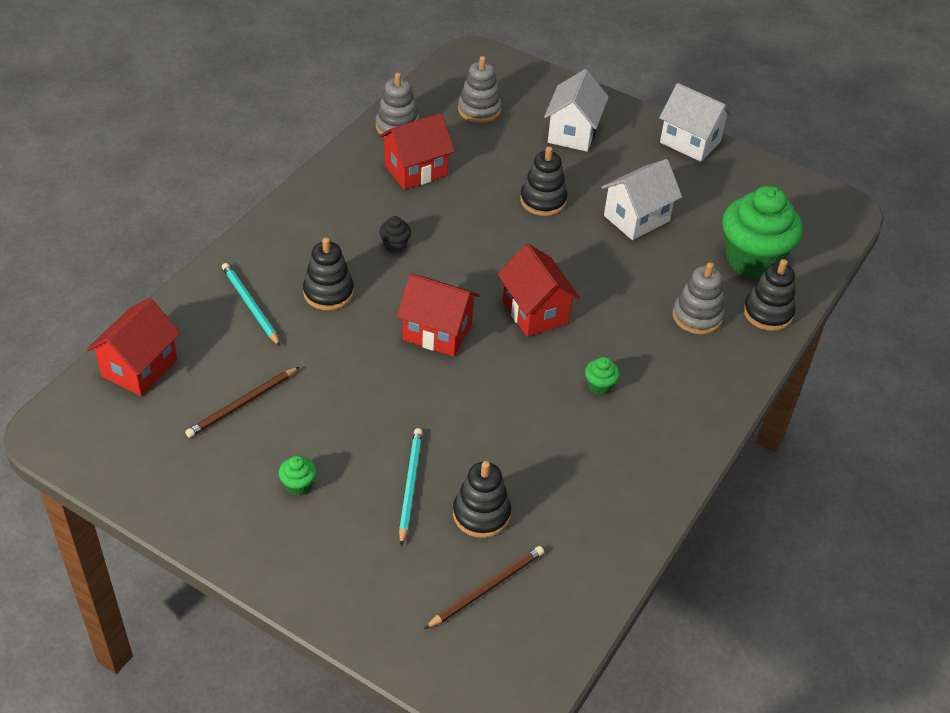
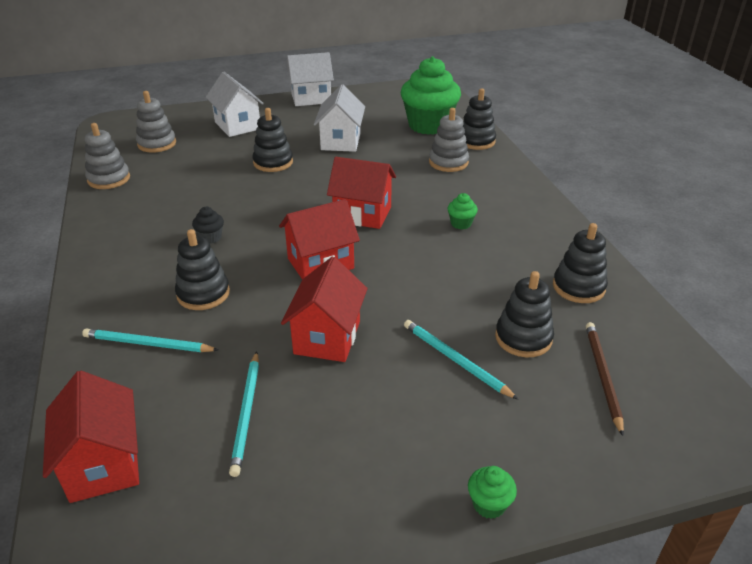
camera: 45 degrees left, 10 degrees down
(242, 404) = (246, 413): brown pencil -> turquoise pencil
(298, 485) = (382, 429): green cupcake -> green cupcake (489, 504)
(415, 170) = (160, 193): red house -> red house (327, 337)
(594, 518) = (578, 287): none -> black stacking toy

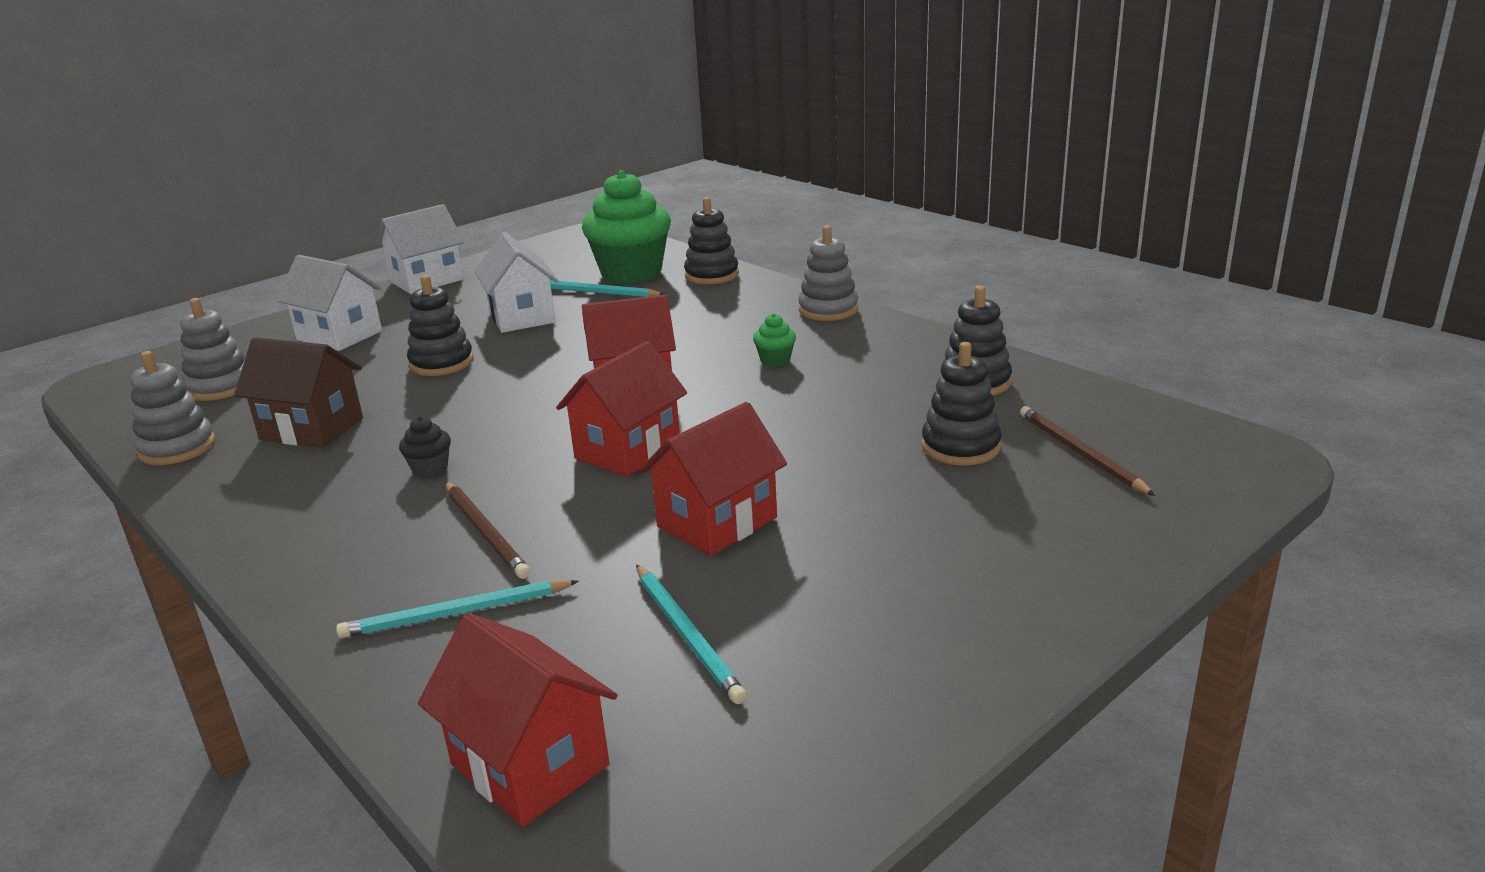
camera: 25 degrees left, 10 degrees down
(176, 188) = (312, 428): none -> brown house
(203, 294) = (485, 532): black stacking toy -> brown pencil
(327, 337) = (717, 522): red house -> red house turned 60 degrees clockwise
(448, 162) = (696, 304): grey stacking toy -> grey stacking toy (828, 310)
(455, 360) = (902, 492): turquoise pencil -> turquoise pencil (598, 293)
(489, 504) = (1076, 609): green cupcake -> none

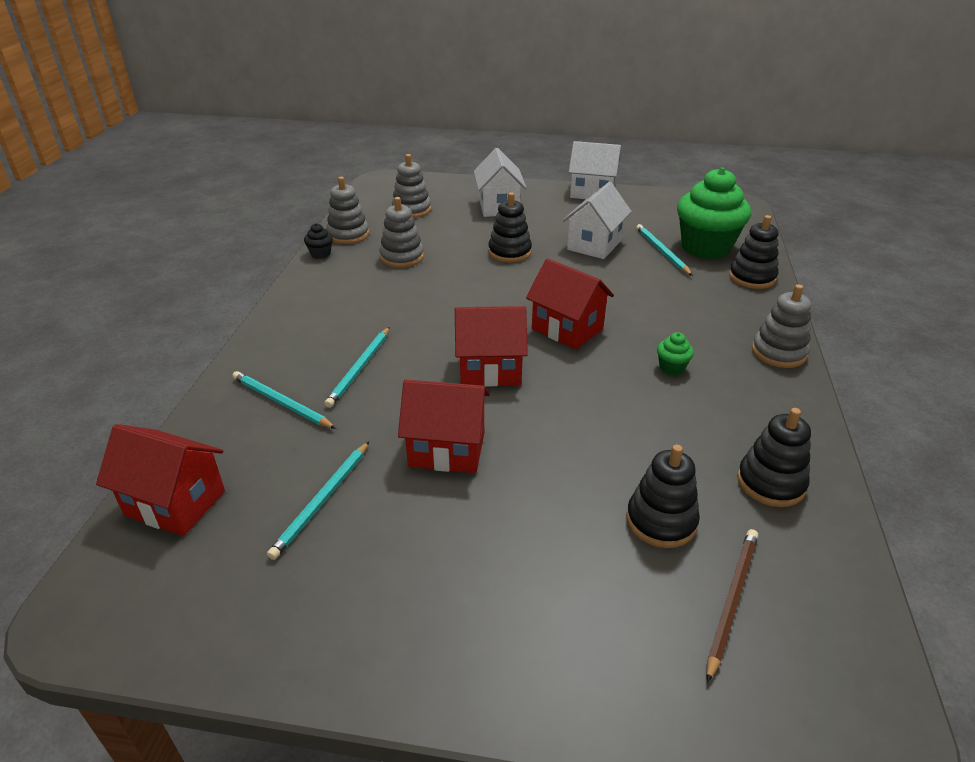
camera: 50 degrees right, 10 degrees up
(312, 428) = (402, 257): brown house -> grey stacking toy
(430, 469) = (401, 314): black cupcake -> black cupcake (320, 254)
(485, 532) = (359, 368): brown pencil -> turquoise pencil
(530, 765) = (175, 503): red house -> red house turned 75 degrees counterclockwise

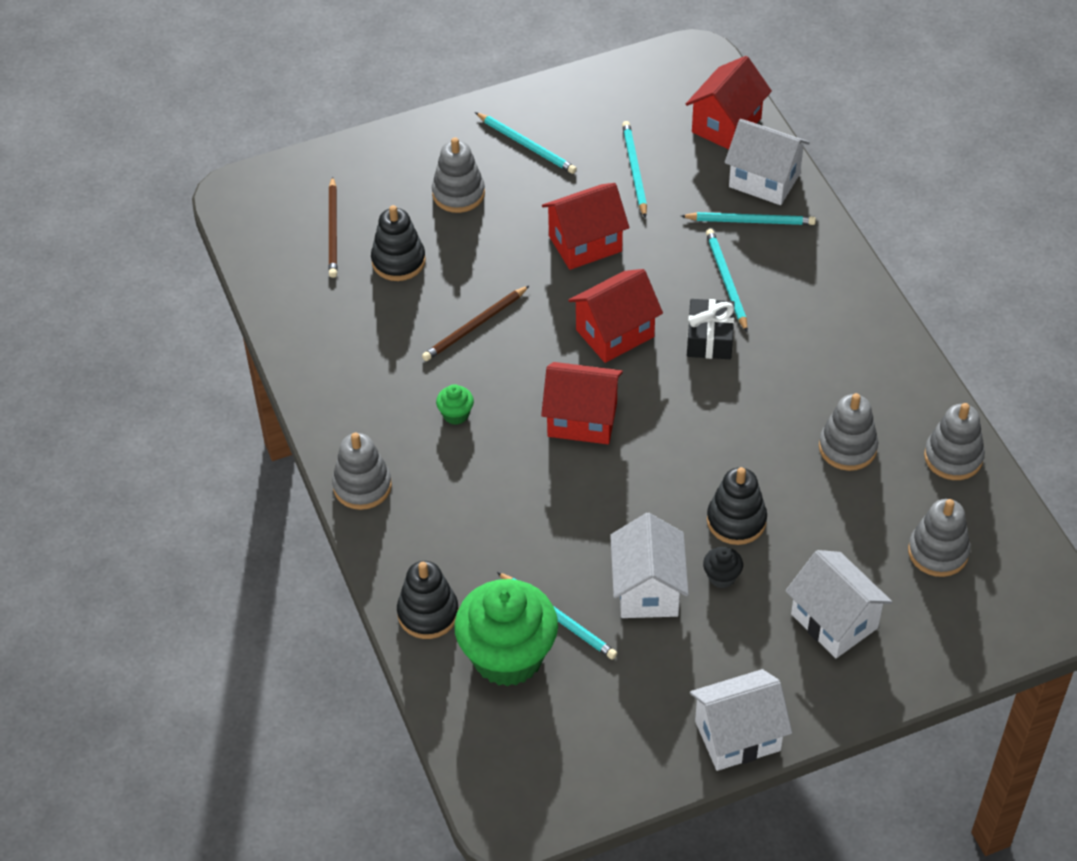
camera: 150 degrees right, 15 degrees up
(175, 503) = (726, 125): red house -> red house turned 45 degrees counterclockwise
(222, 430) = (764, 180): none -> white house
(320, 254) = (941, 407): black cupcake -> black cupcake (721, 576)
(407, 596) = (527, 145): none -> turquoise pencil
(419, 338) = (709, 338): none -> black gift
(540, 571) = (458, 194): none -> grey stacking toy
(613, 424) = (474, 326): none -> brown pencil
(770, 483) = (331, 328): black stacking toy -> none

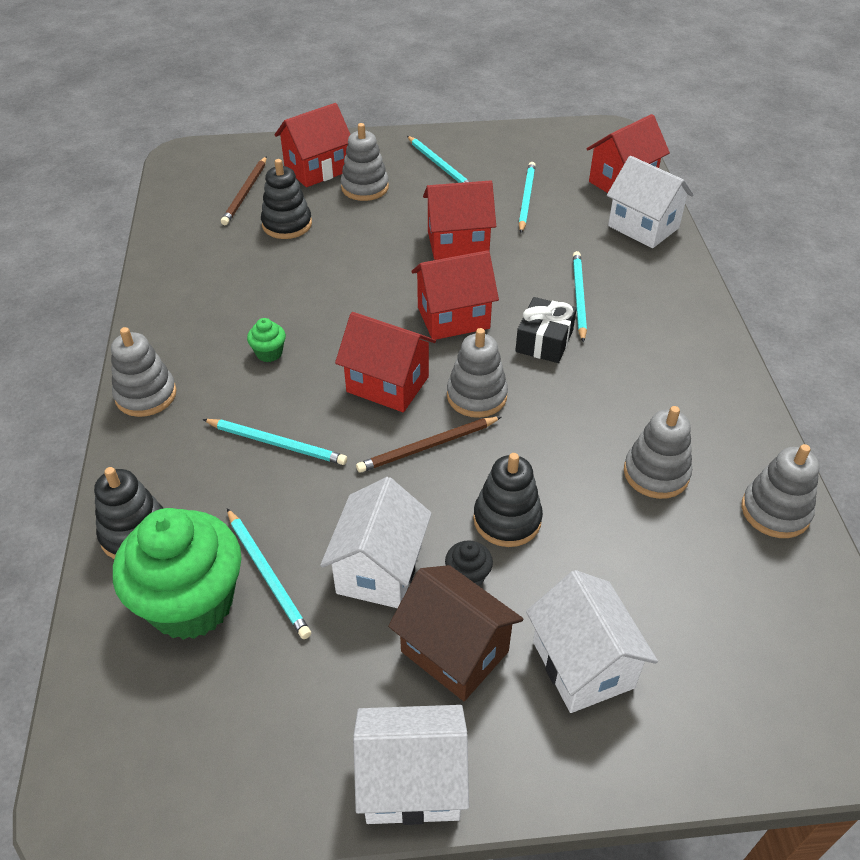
camera: 15 degrees right, 5 degrees down
(395, 181) = (317, 169): none -> red house
(474, 326) = (326, 285): brown pencil -> brown pencil (427, 446)
(733, 637) = (454, 651): none -> brown house
(750, 221) = (619, 255): turquoise pencil -> turquoise pencil (277, 443)
(938, 552) = (733, 613): grey stacking toy -> grey stacking toy (476, 396)

